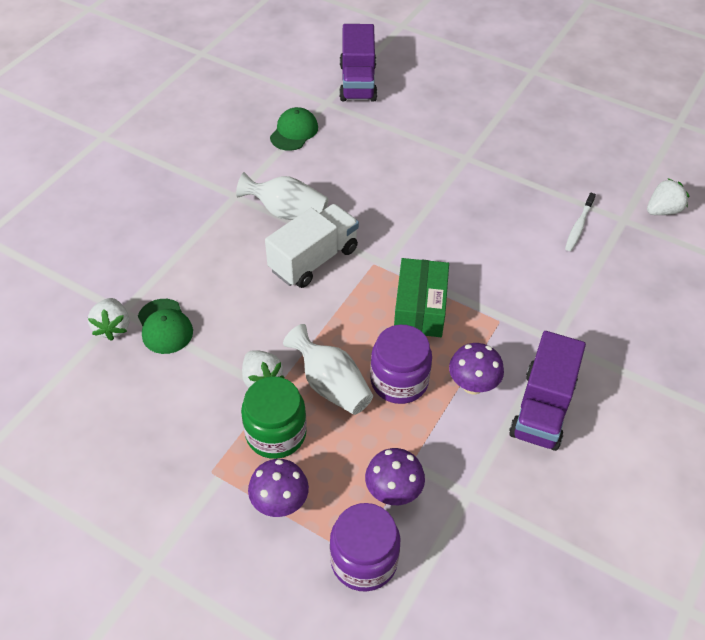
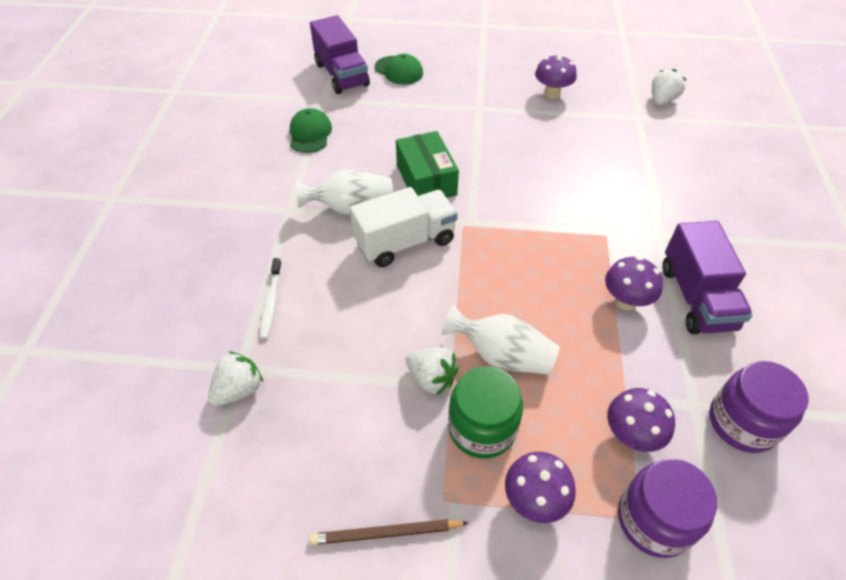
camera: 25 degrees left, 0 degrees up
(113, 327) = (239, 389): white strawberry -> white strawberry turned 105 degrees counterclockwise
(155, 475) = (386, 533): none -> brown pencil
(165, 326) = (296, 365): green cap -> green cap (399, 70)
(314, 259) = (405, 242): white truck -> white truck turned 45 degrees clockwise
(399, 381) = (560, 324): purple jar -> purple jar (742, 422)
(420, 308) = (532, 250): green box -> green box (426, 180)
(550, 166) = (552, 94): none -> purple mushroom
(579, 226) = (609, 134): white toothbrush -> white toothbrush (271, 302)

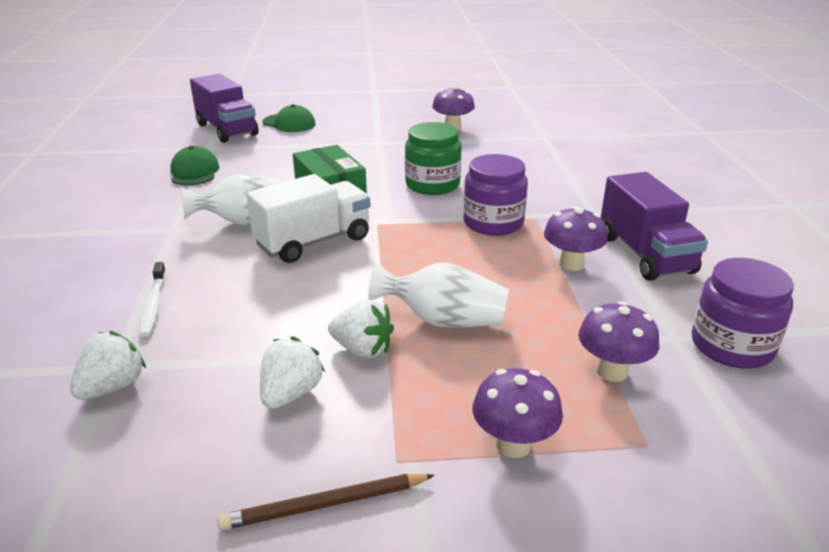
camera: 10 degrees left, 20 degrees down
(482, 428) = (433, 386): green jar -> green jar (432, 184)
(654, 520) = (664, 444): purple jar -> purple jar (493, 223)
(662, 100) = (563, 125): white strawberry -> white strawberry (291, 393)

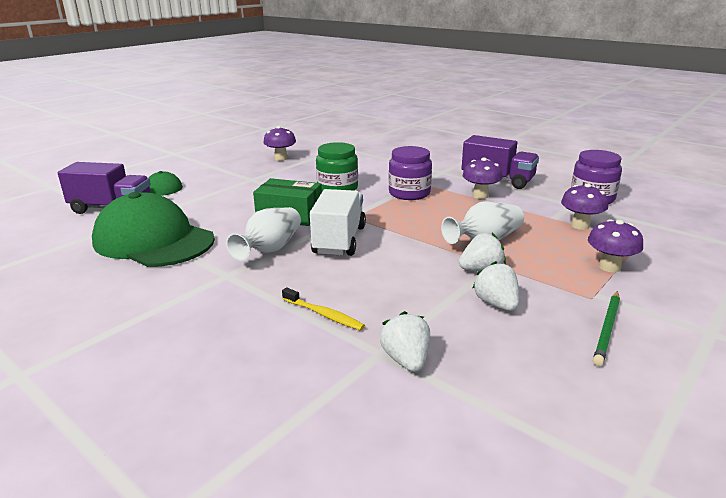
camera: 45 degrees left, 5 degrees down
(153, 305) = (324, 314): white toothbrush -> yellow toothbrush
(194, 172) = (153, 240): green cap -> green cap, size x2.10
(325, 505) = (607, 329): brown pencil -> green pencil

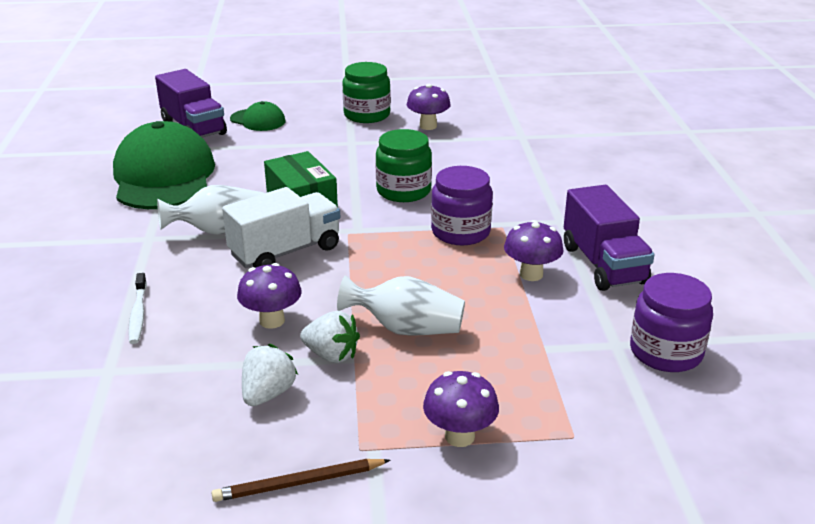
camera: 45 degrees right, 5 degrees up
(230, 165) = (367, 115): none -> green jar
(324, 314) = (138, 314): yellow toothbrush -> white toothbrush
(406, 360) = (110, 388): white strawberry -> none
(580, 225) = (553, 374): purple mushroom -> purple mushroom (272, 321)
(607, 329) = (299, 483): green pencil -> brown pencil

